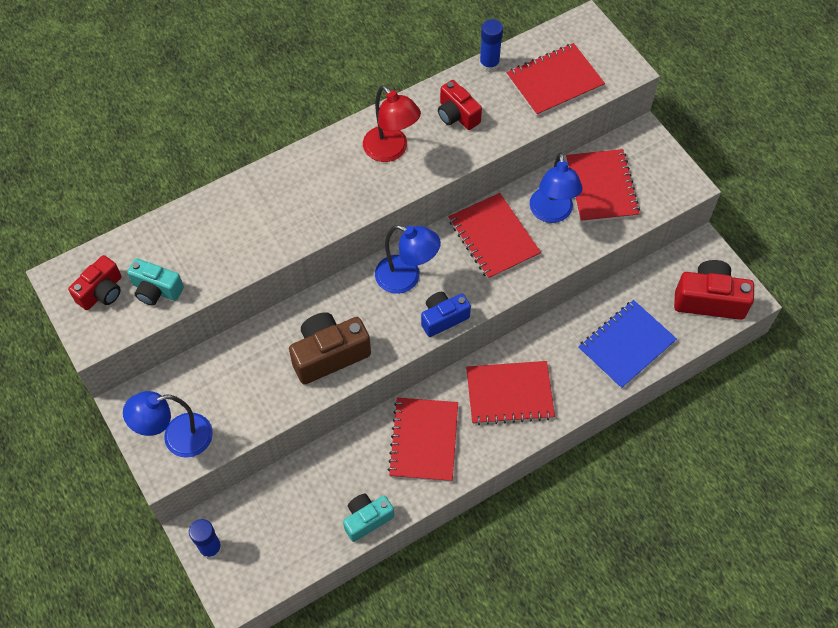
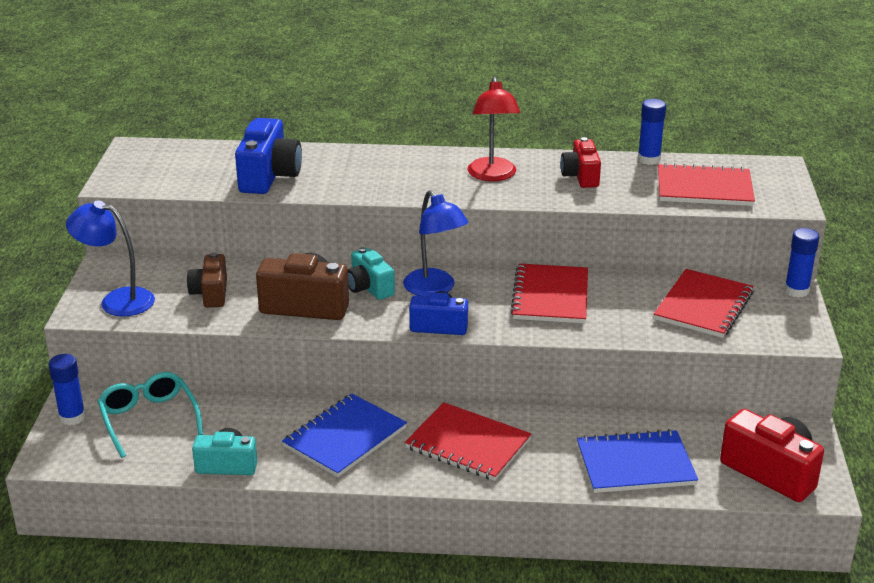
camera: 35 degrees right, 30 degrees down
(102, 292) = (153, 164): red camera -> none
(156, 290) = (195, 178): turquoise camera -> turquoise camera (369, 288)
(216, 252) = (269, 176): none -> blue camera
(244, 385) = (210, 294): none -> brown camera
(270, 513) = (149, 419): none -> turquoise glasses
(423, 440) = (345, 437): red notebook -> blue notebook
(552, 213) = (629, 303): blue lamp -> none
(648, 134) = (796, 291): none -> blue glue stick

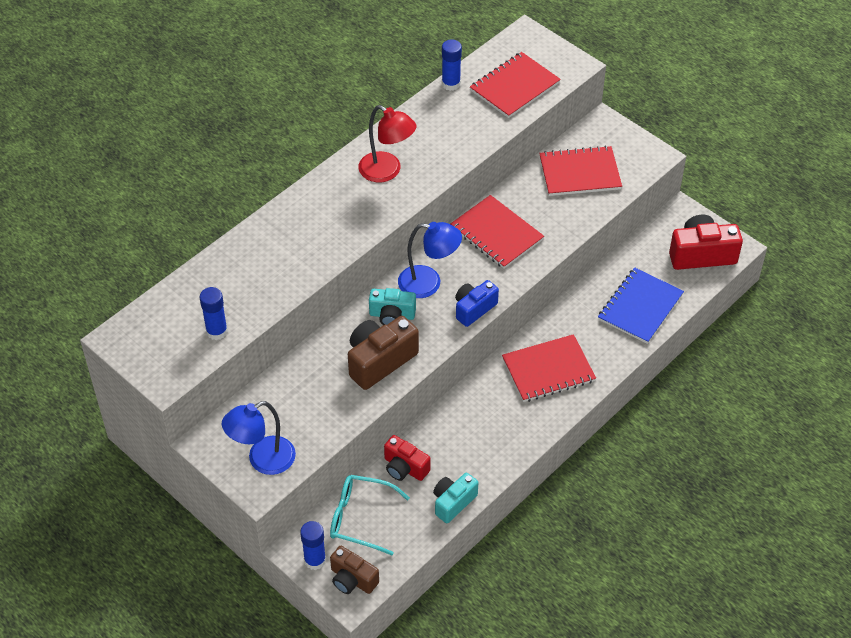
camera: 50 degrees left, 20 degrees up
(210, 294) = (309, 403): brown camera -> brown camera (352, 579)
(269, 176) = (256, 286): blue camera -> none
(345, 437) = (483, 425): blue notebook -> none
(581, 176) = (436, 131): red camera -> red camera (405, 468)
(703, 306) = (579, 173): red notebook -> red notebook turned 75 degrees counterclockwise
(796, 291) = (607, 121): blue glue stick -> blue glue stick (216, 331)

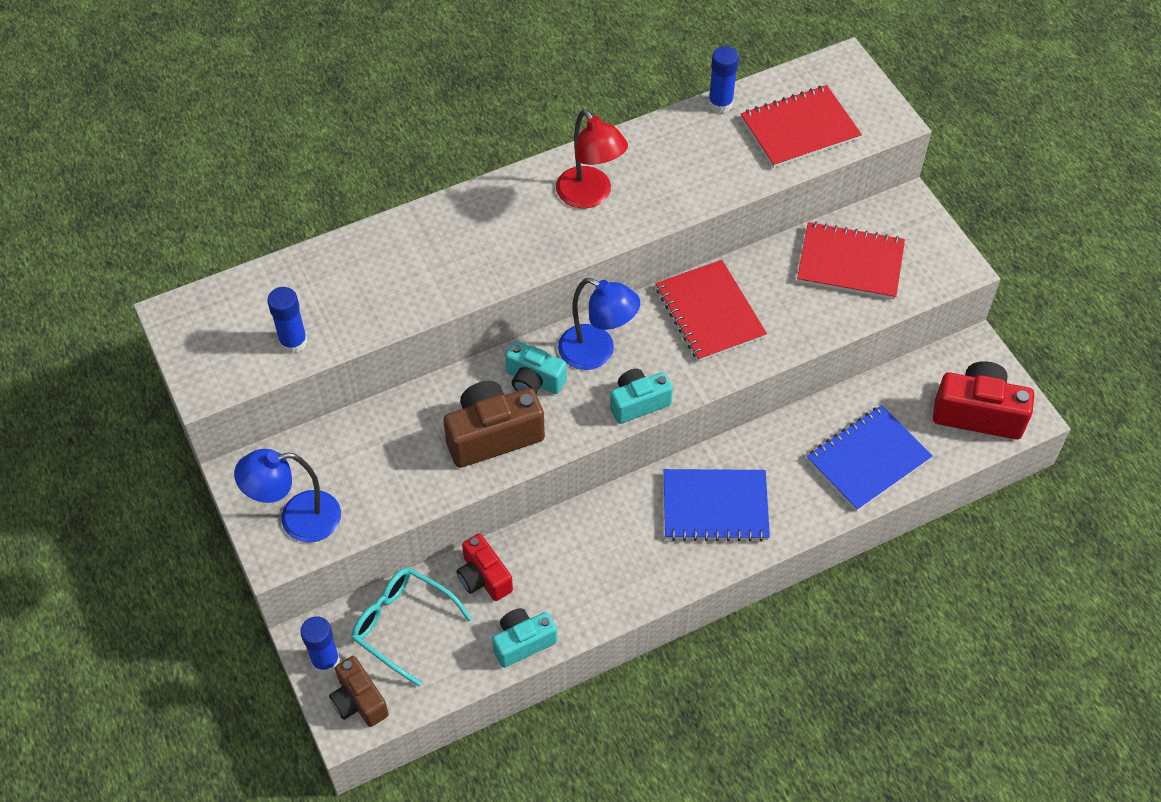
camera: 20 degrees right, 5 degrees up
(474, 309) = (638, 403): blue camera -> turquoise camera
(548, 370) = (715, 507): red notebook -> blue notebook

